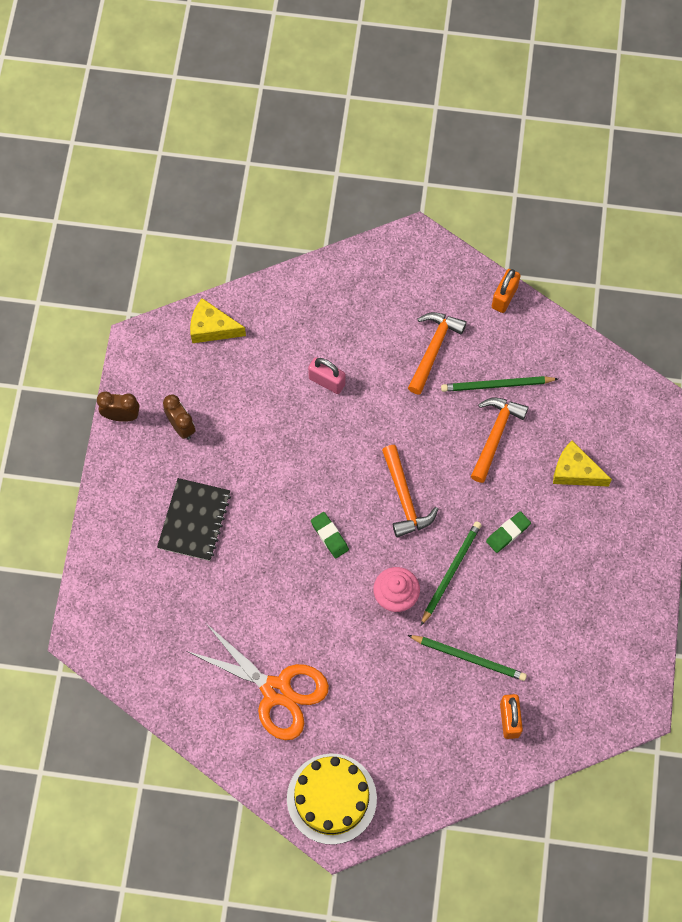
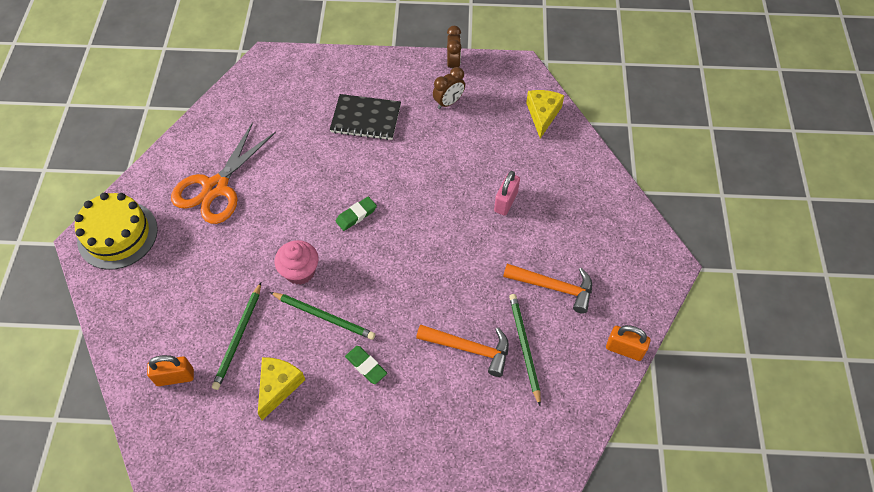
camera: 85 degrees right, 10 degrees down
(404, 498) = (397, 272): orange hammer -> none
(575, 471) = (437, 429): yellow cheese -> yellow cheese (278, 386)

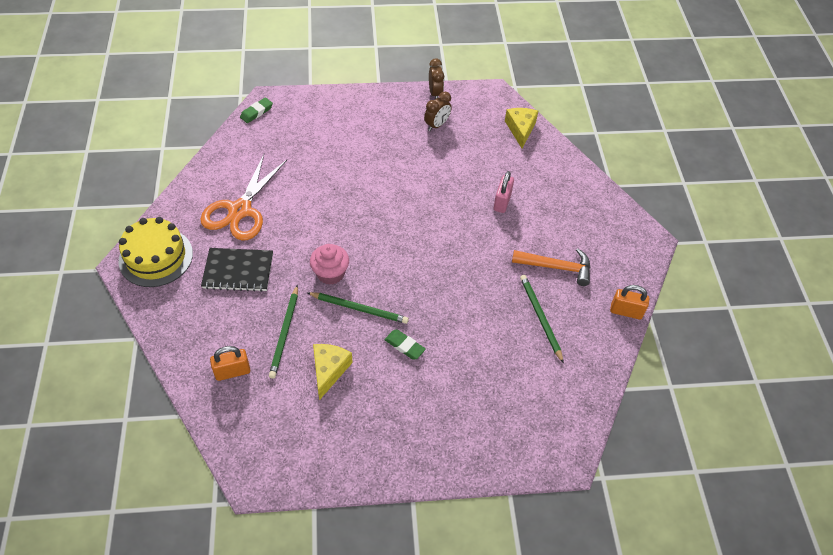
camera: 10 degrees left, 5 degrees down
(356, 215) = (372, 223): green eraser -> green eraser (256, 112)
(366, 119) = (366, 143): black notebook -> black notebook (238, 271)
(469, 348) = (493, 323): orange hammer -> none

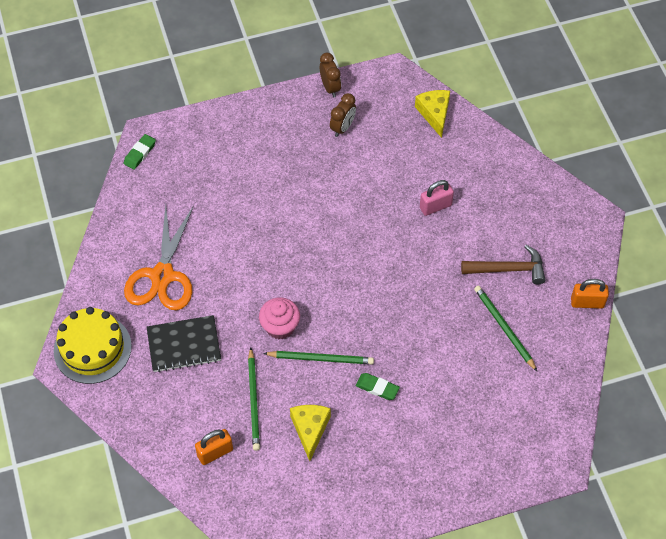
camera: 10 degrees left, 5 degrees up
(502, 202) = (435, 206): pink padlock -> pink padlock turned 60 degrees clockwise
(556, 267) = (508, 269): orange hammer -> brown hammer

